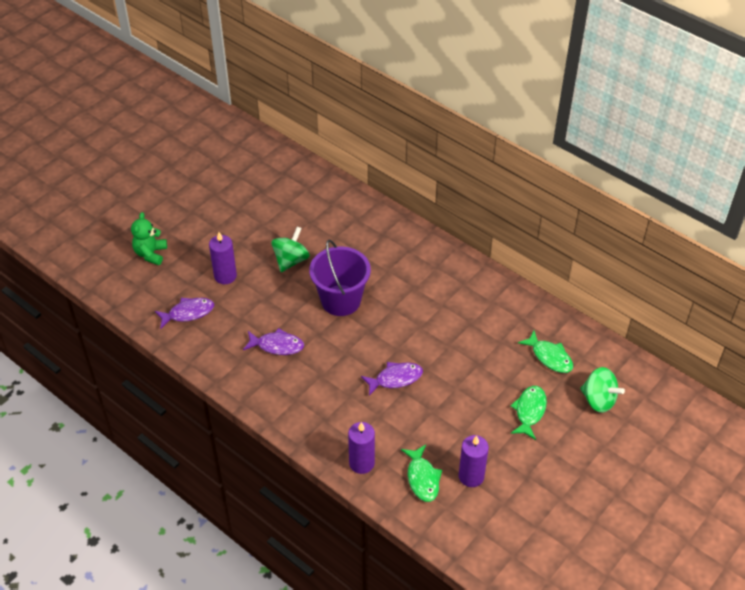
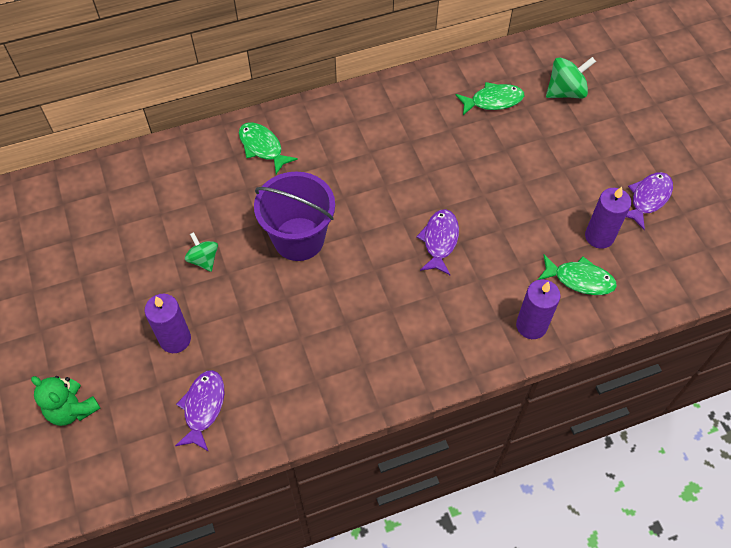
camera: 60 degrees left, 10 degrees up
(277, 345) = (320, 333): purple fish -> purple fish (648, 198)
(291, 260) = (204, 259): green spinning top -> green spinning top, size x0.65
(529, 411) = (548, 150): green fish -> green fish (262, 147)

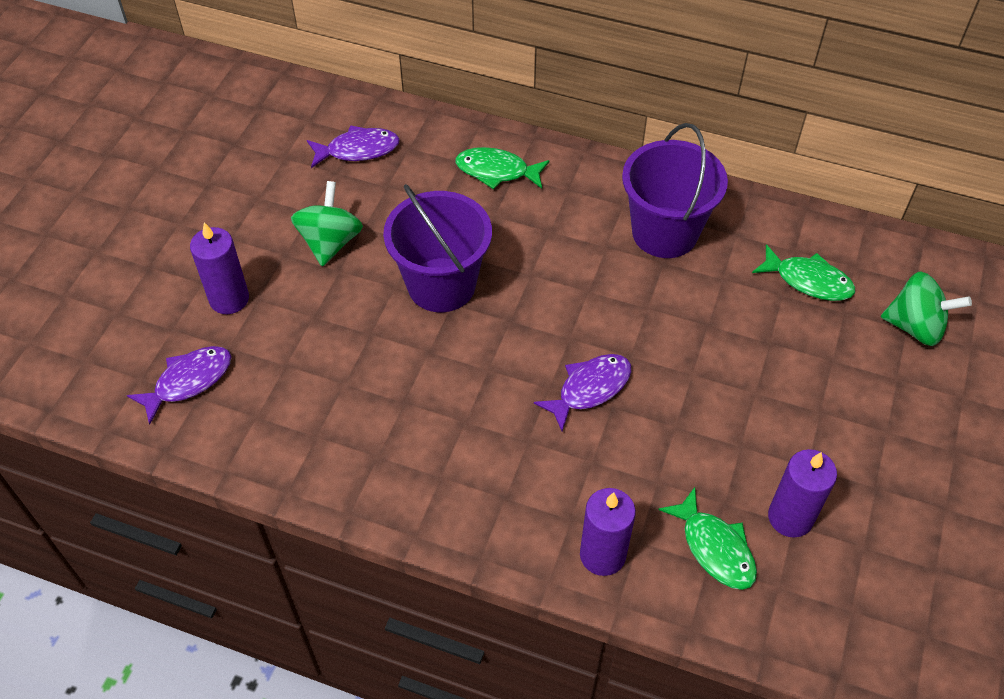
camera: 40 degrees right, 5 degrees down
(72, 409) = (81, 297): green teddy bear -> none
(204, 259) = (330, 242): green spinning top -> green spinning top, size x1.53
(262, 147) = (497, 171): green fish -> green fish turned 75 degrees counterclockwise
(394, 122) = (665, 232): none -> purple bucket
(648, 198) = (902, 519): purple fish -> purple fish (358, 150)

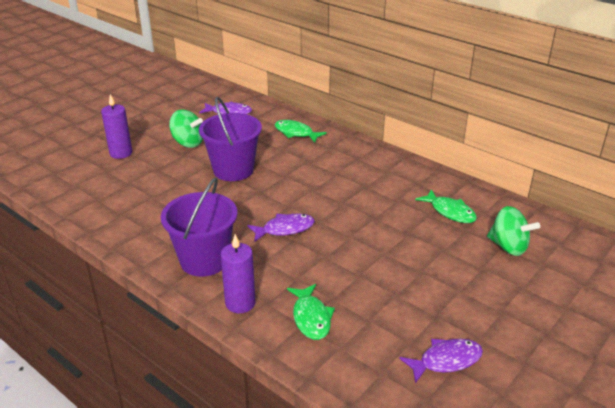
camera: 20 degrees right, 20 degrees down
(188, 381) = (76, 179): purple fish -> purple fish (446, 361)
(330, 242) = (188, 143): green spinning top -> green spinning top turned 90 degrees clockwise
(665, 232) = (374, 174): purple bucket -> purple bucket (204, 260)
(790, 517) = (369, 316): purple candle -> none

